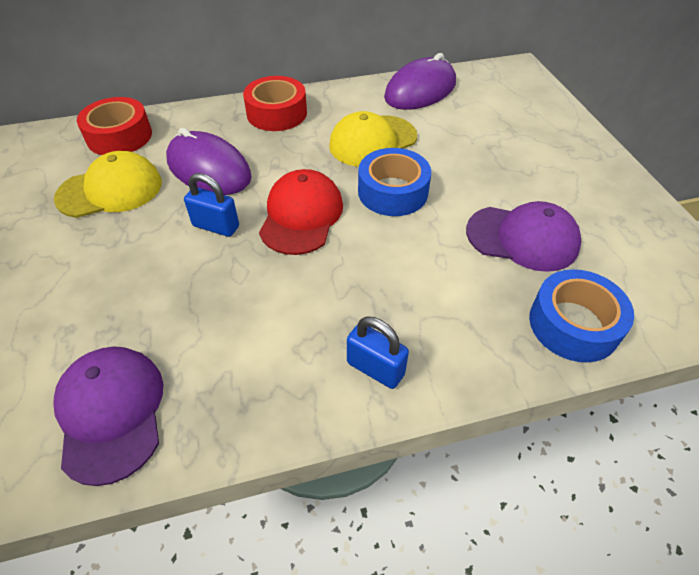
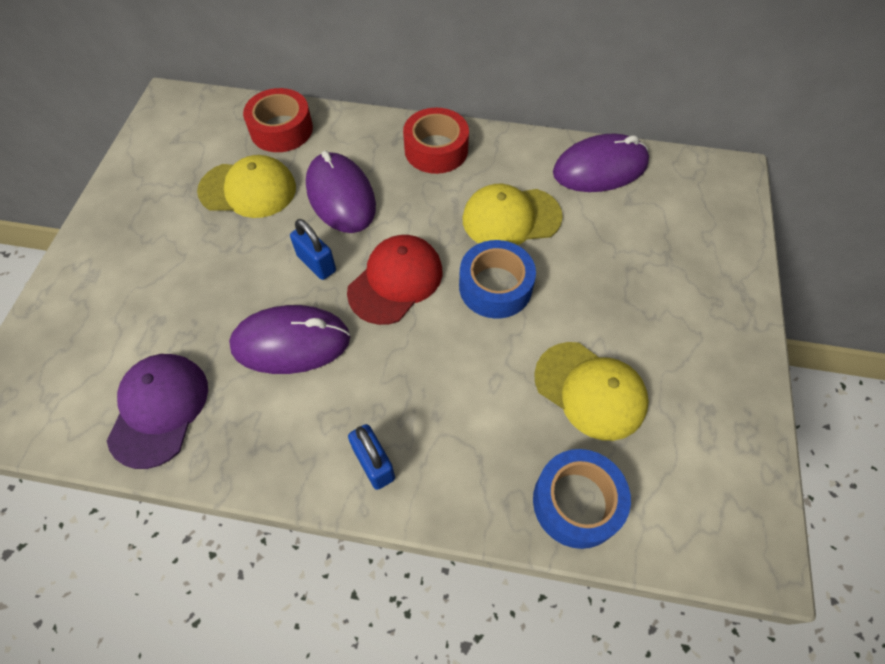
camera: 25 degrees right, 10 degrees up
(228, 298) = (291, 342): none -> purple mouse
(522, 238) = (590, 390): purple cap -> yellow cap

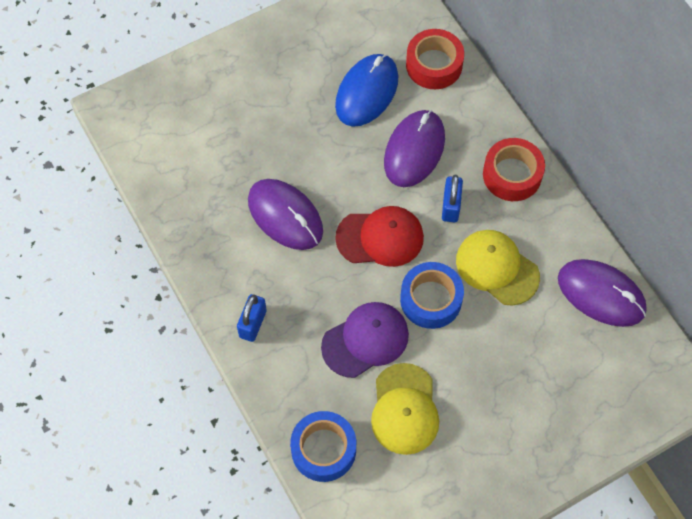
camera: 50 degrees right, 5 degrees up
(159, 409) = (186, 186): purple cap -> purple cap (365, 340)
(248, 189) = (367, 92): yellow cap -> blue mouse
(316, 263) = (350, 182): blue padlock -> blue padlock (451, 206)

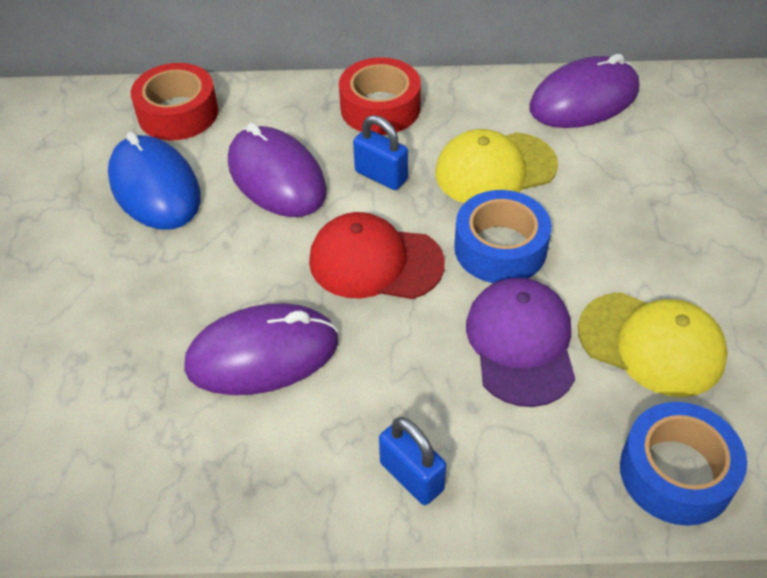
camera: 60 degrees left, 15 degrees down
(380, 238) = (375, 262): red cap -> red cap turned 105 degrees counterclockwise

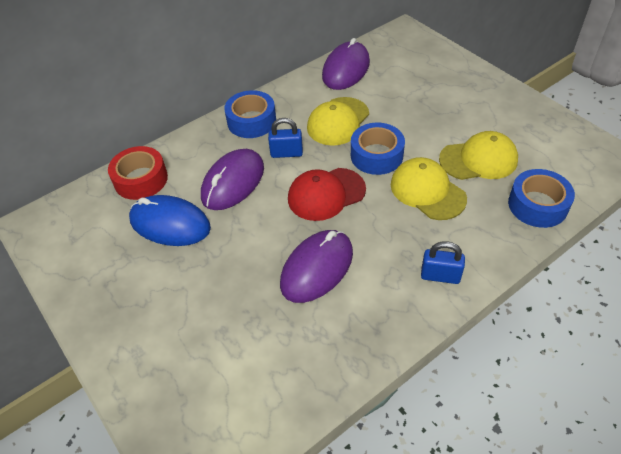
camera: 35 degrees left, 0 degrees up
(276, 177) = (233, 182): purple mouse -> purple mouse turned 75 degrees counterclockwise
(380, 108) = (251, 121): red tape -> blue tape
(521, 343) = (427, 191): purple cap -> yellow cap

